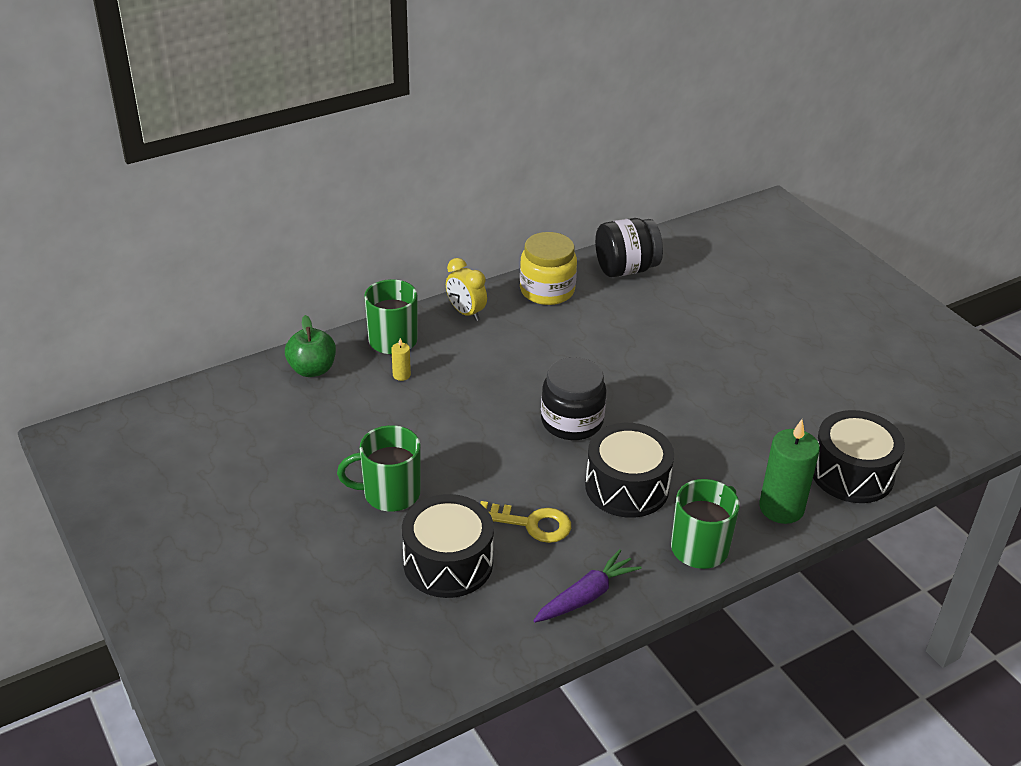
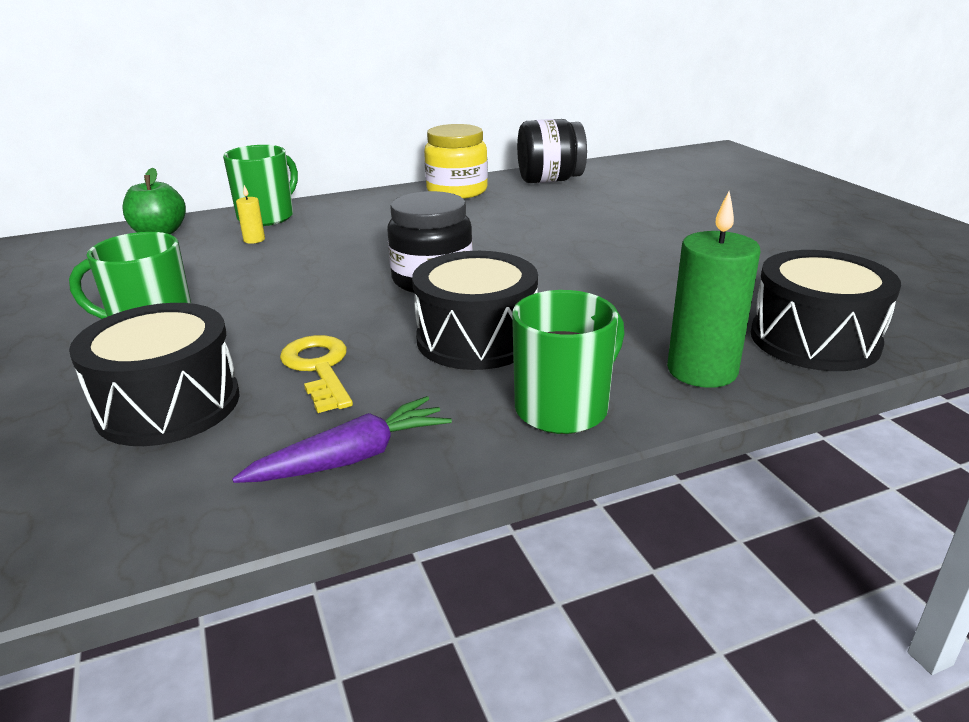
camera: 10 degrees right, 10 degrees down
(466, 313) = (359, 202): yellow clock -> none
(531, 523) = (319, 369): yellow key -> yellow key turned 135 degrees counterclockwise

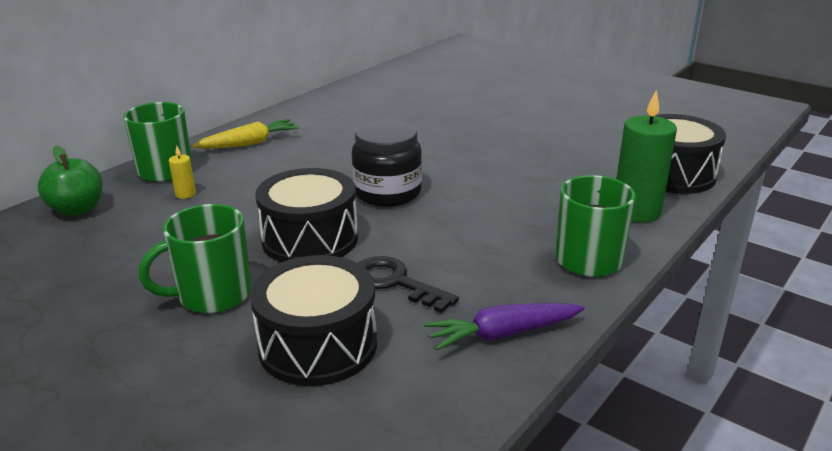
camera: 30 degrees left, 0 degrees up
(319, 369) = (396, 283): yellow key -> black key
(351, 458) = (503, 334): purple carrot -> purple carrot turned 135 degrees counterclockwise
(366, 208) = (249, 143): none -> yellow carrot
(457, 191) = (307, 113): yellow jar -> none
(476, 339) = (477, 229): black drum -> black drum (310, 239)
(549, 180) = (371, 90): black jar -> none

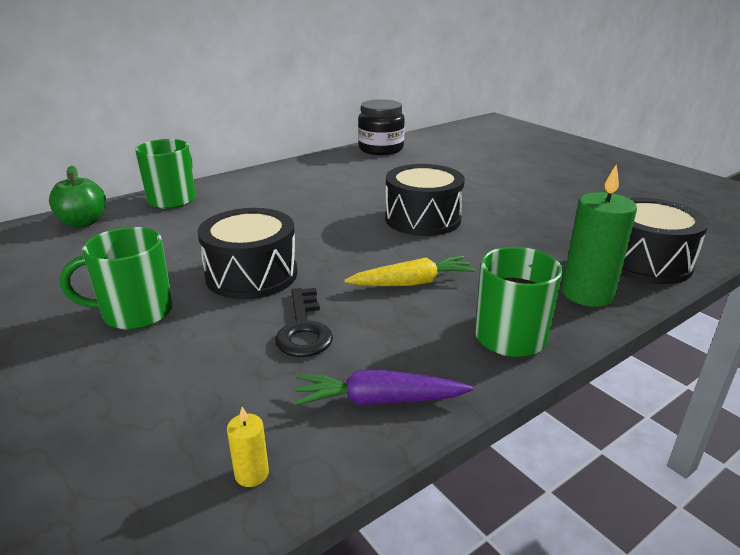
camera: 15 degrees right, 0 degrees up
(185, 194) = (174, 221): yellow candle -> yellow candle (251, 474)
(249, 143) = (254, 185): yellow carrot -> yellow carrot (412, 283)
(318, 345) = (194, 377): black drum -> black drum (422, 219)
(387, 192) = (347, 242): black jar -> black jar (381, 149)
(396, 283) = (304, 328): black key -> black key turned 150 degrees counterclockwise

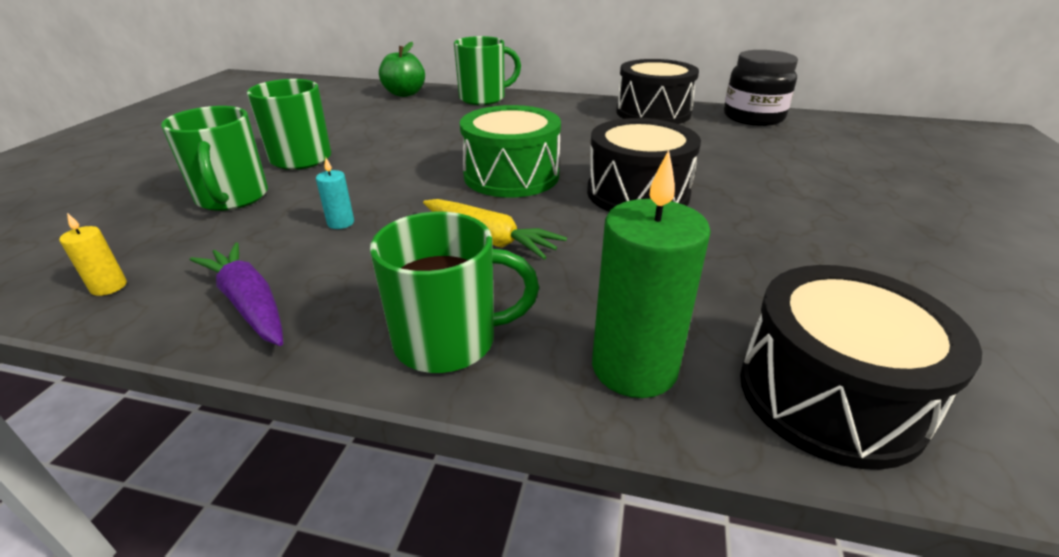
camera: 50 degrees right, 5 degrees up
(164, 369) = (232, 198): none -> green mug
(252, 275) = (405, 169): black drum -> black drum (653, 113)
(304, 328) = (341, 223): black key -> turquoise candle
(334, 243) = (511, 176): none -> green drum

